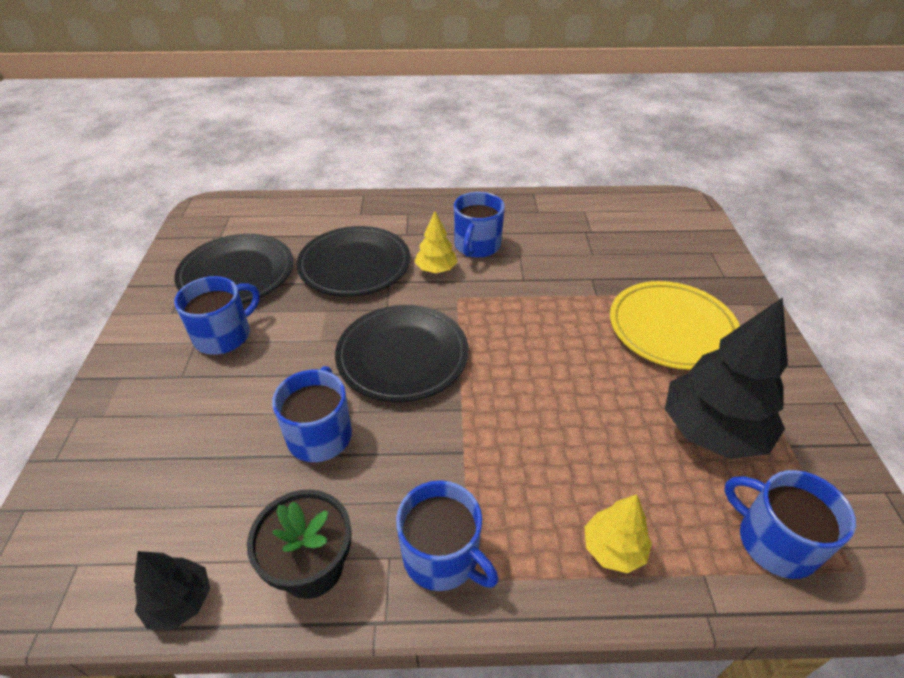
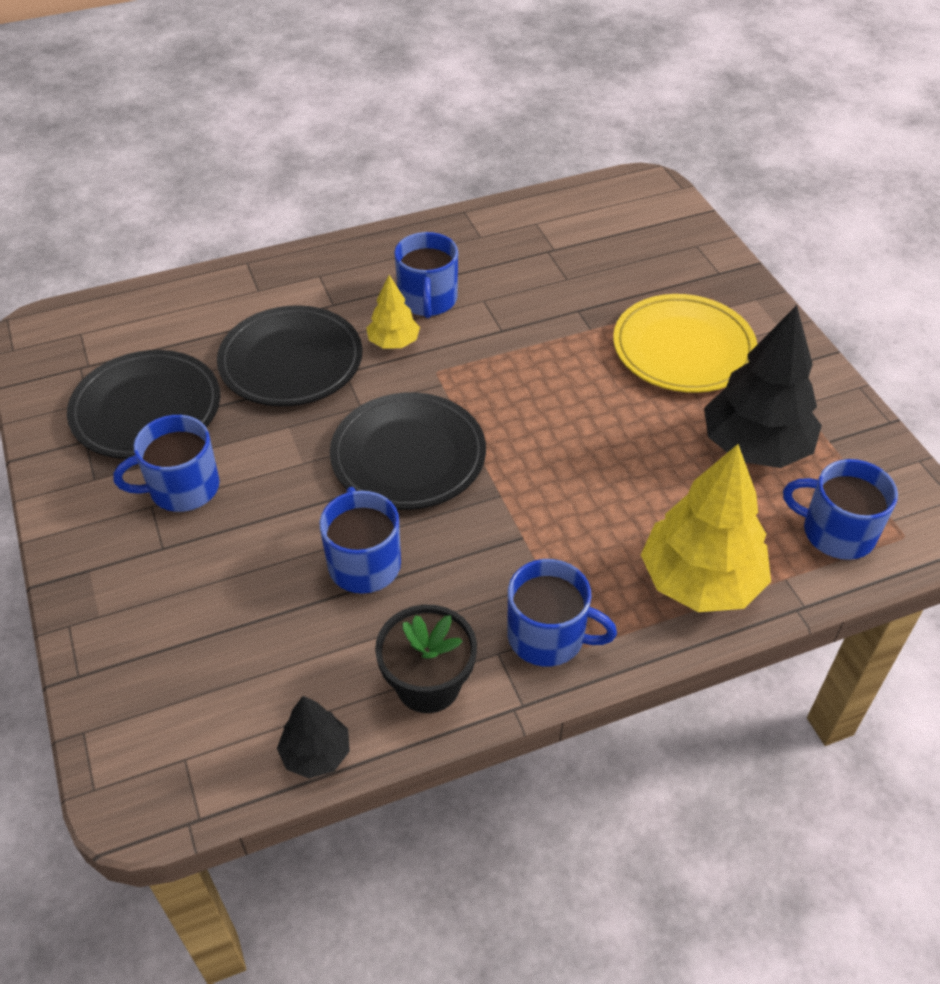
camera: 20 degrees left, 5 degrees up
(224, 335) = (182, 488): blue mug -> blue mug turned 135 degrees counterclockwise
(613, 549) = (700, 581): yellow tree -> yellow tree, size x1.97

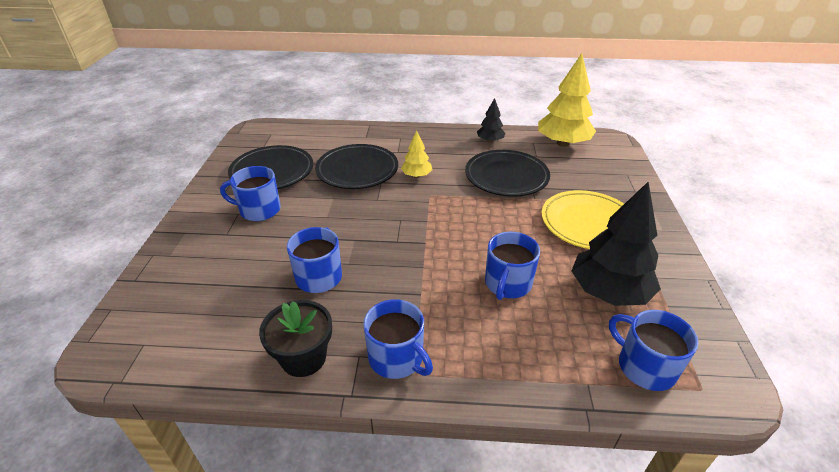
camera: 25 degrees right, 10 degrees down
(316, 753) = (210, 372): black tree -> black tree (490, 141)
(408, 456) = (384, 230): black plate -> black plate (506, 177)
(428, 300) = (449, 162): blue mug -> blue mug (507, 284)
(700, 581) = (522, 362): yellow tree -> yellow tree (562, 143)

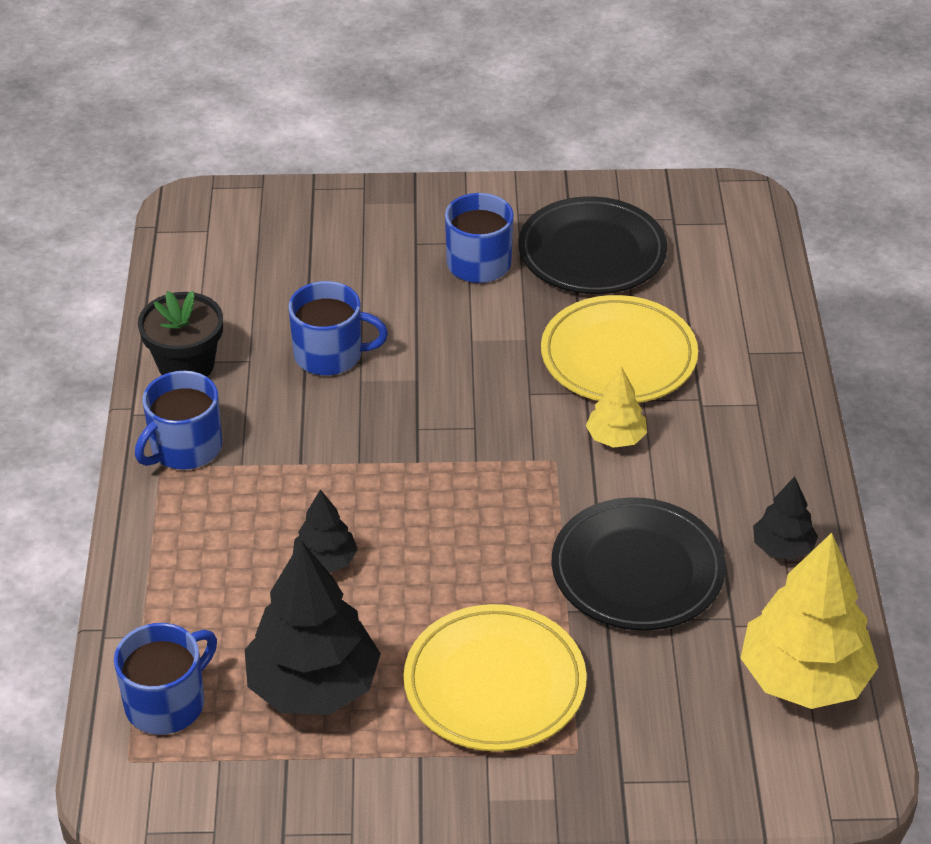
camera: 85 degrees right, 5 degrees up
(357, 170) = (618, 356): black plate -> yellow plate
(507, 284) = (325, 561): blue mug -> black tree

